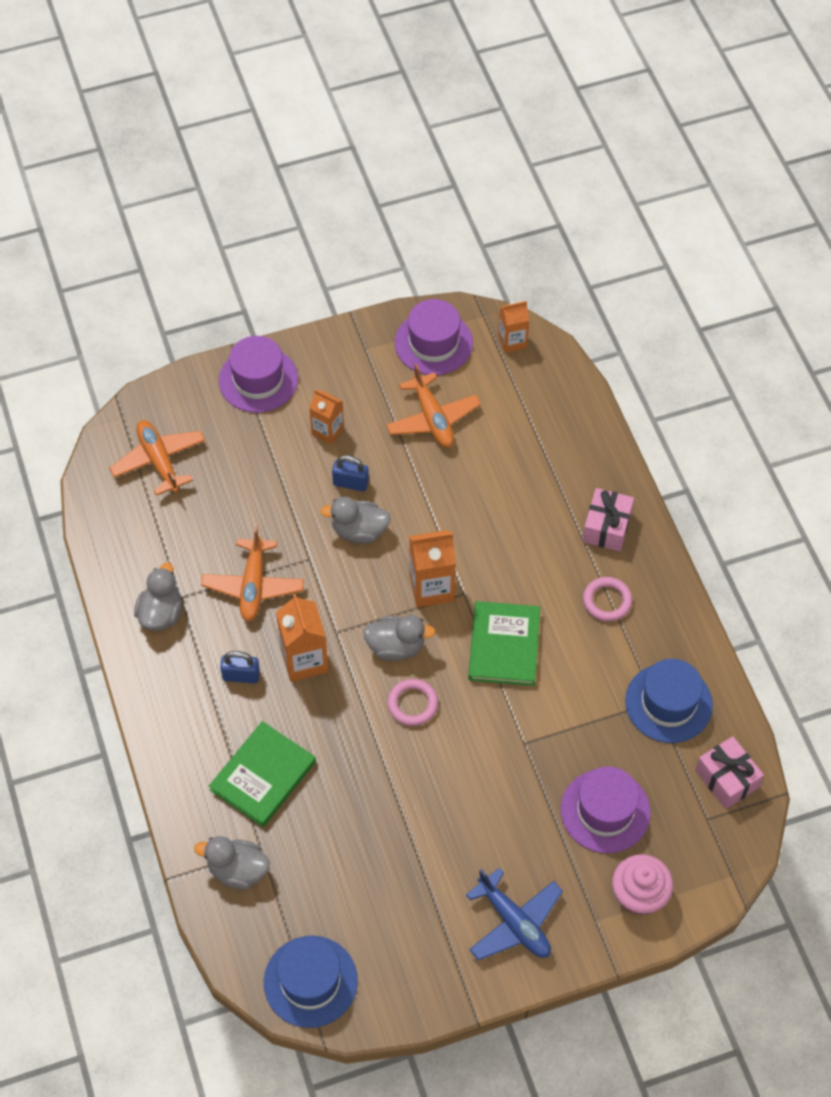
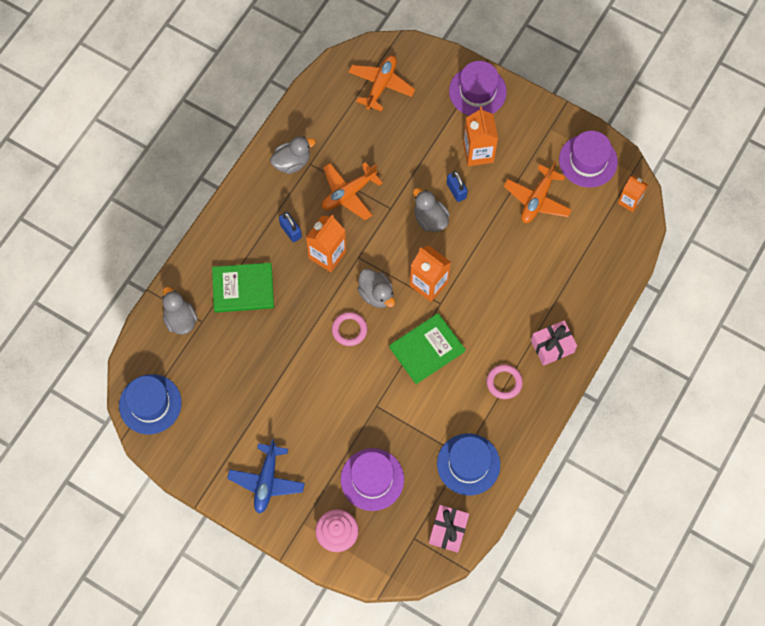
camera: 50 degrees right, 10 degrees up
(327, 431) = (478, 152): orange carton -> orange carton, size x1.54

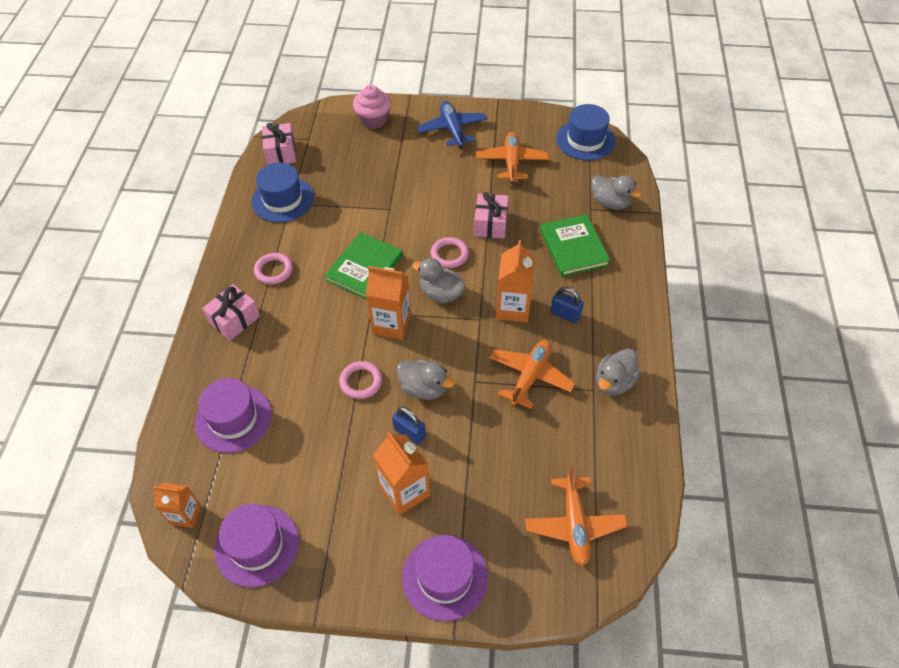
camera: 155 degrees right, 15 degrees down
(243, 288) = (573, 247): green book -> green book turned 75 degrees counterclockwise
(297, 346) = (490, 224): none -> pink gift
(372, 479) = (364, 160): purple hat -> purple hat (233, 418)
(474, 245) = (361, 382): none -> pink ring
(537, 200) = (306, 465): orange plane -> orange plane (511, 162)

